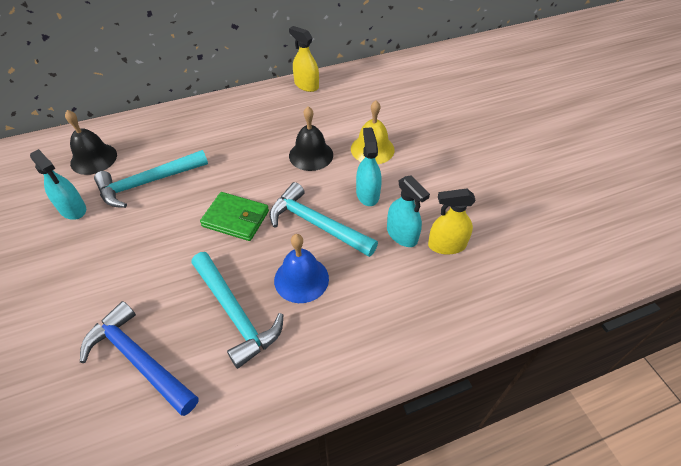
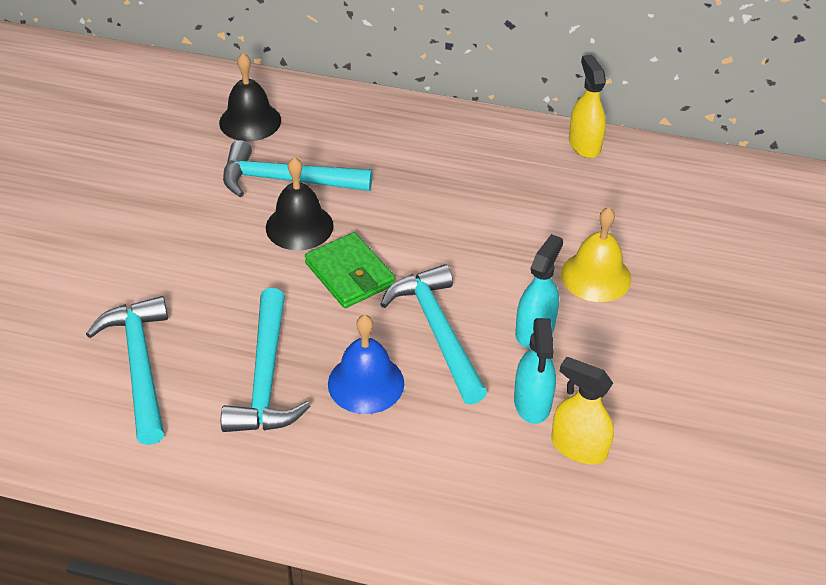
camera: 35 degrees right, 5 degrees down
(73, 209) = (188, 171): turquoise spray bottle -> none
(138, 359) = (139, 366): blue hammer -> turquoise hammer
(311, 155) = (506, 243): black bell -> black bell (299, 226)

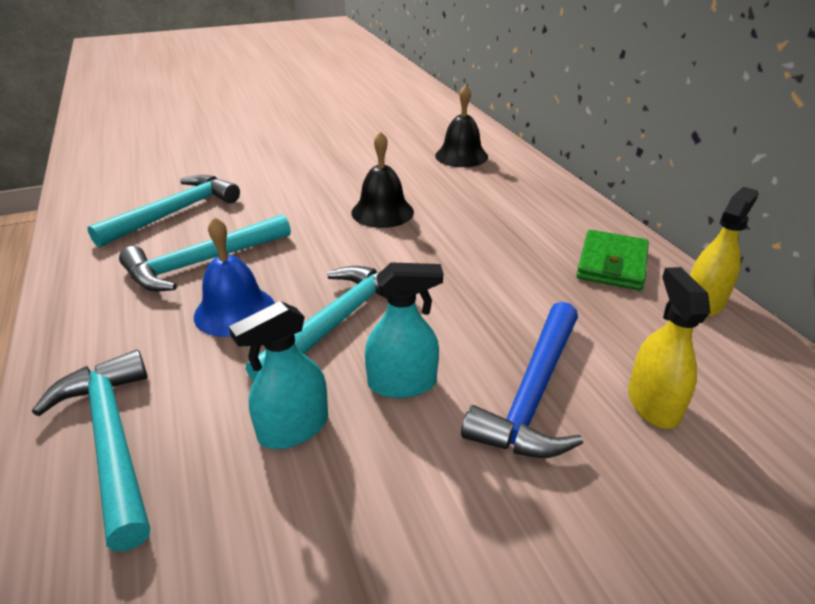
camera: 55 degrees right, 10 degrees down
(286, 180) = (423, 189): turquoise hammer -> turquoise hammer (111, 440)
(349, 274) = (356, 252): green wallet -> green wallet (611, 264)
(578, 447) = (250, 501): yellow spray bottle -> yellow spray bottle (653, 404)
(596, 276) = (533, 394): yellow bell -> blue hammer

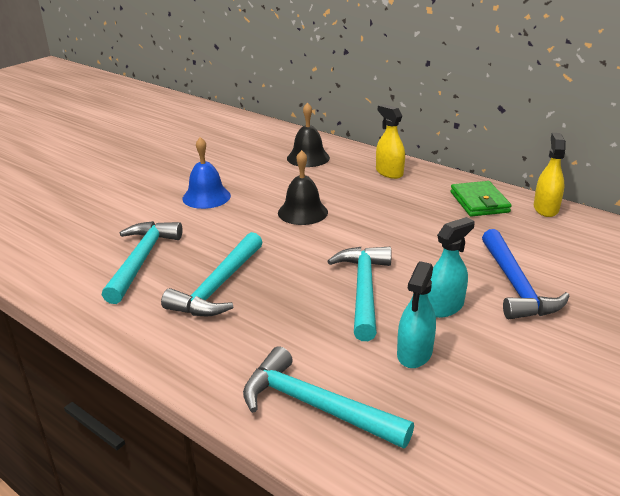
camera: 30 degrees left, 5 degrees down
(235, 311) = (288, 307): blue bell -> blue bell (206, 197)
(653, 404) = (574, 268): yellow spray bottle -> yellow spray bottle (389, 172)

